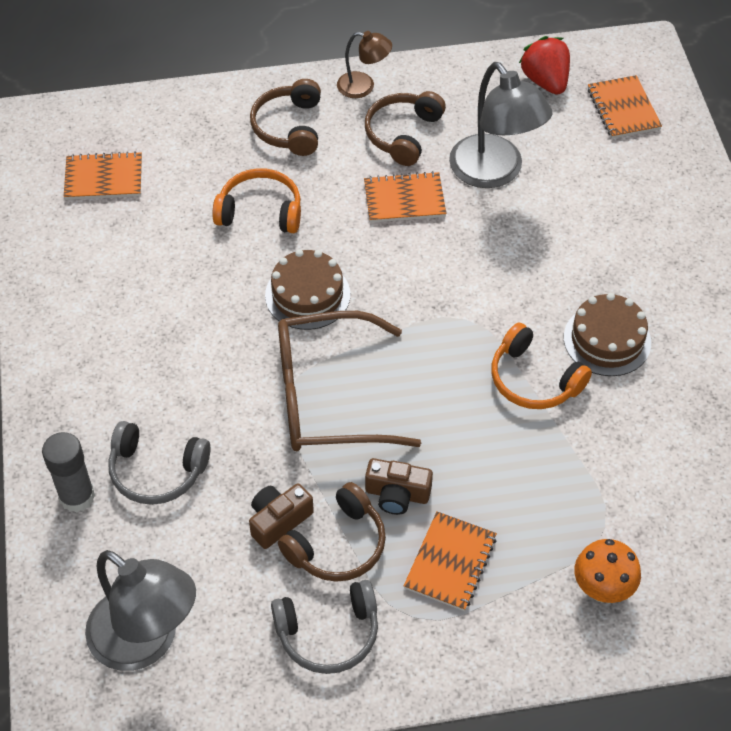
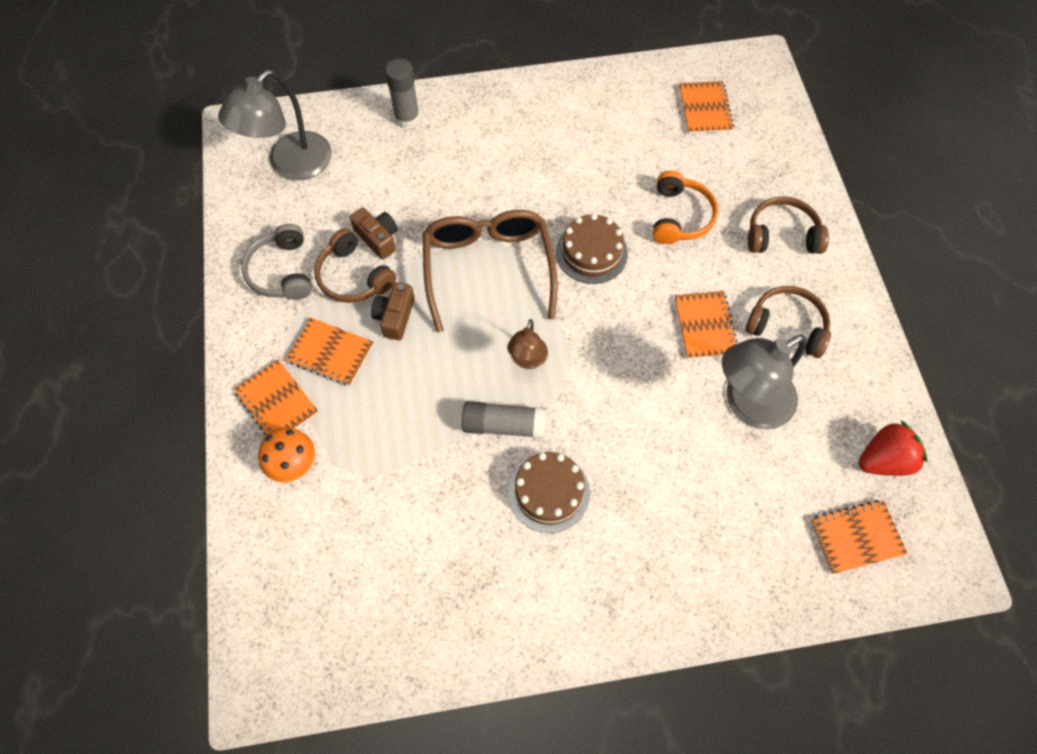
camera: 90 degrees right, 10 degrees up
(156, 471) = (425, 162): grey headphones -> none
(363, 86) = (844, 293): brown lamp -> brown lamp (527, 360)
(522, 618) = (277, 402): none -> orange notebook
(533, 379) = (504, 425): orange headphones -> grey glue stick

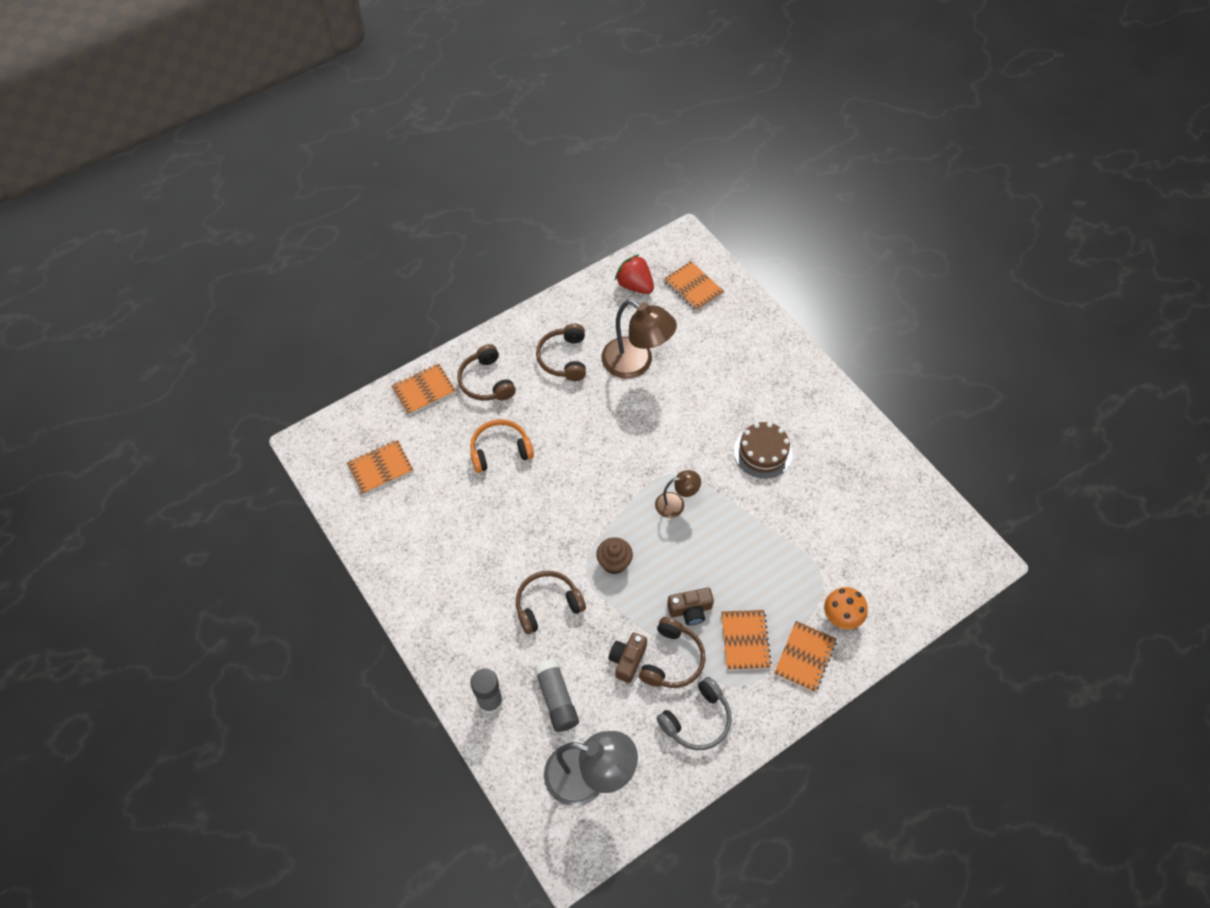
camera: 115 degrees left, 5 degrees down
(475, 194) = (547, 605): none -> brown headphones
(488, 269) = (614, 563): brown glasses -> brown cupcake
(504, 425) = (733, 497): grey glue stick -> grey glue stick (556, 699)
(591, 252) = (563, 498): brown cake -> none
(705, 326) = (589, 405): orange notebook -> orange notebook (424, 390)
(748, 404) = (636, 363): grey lamp -> brown lamp

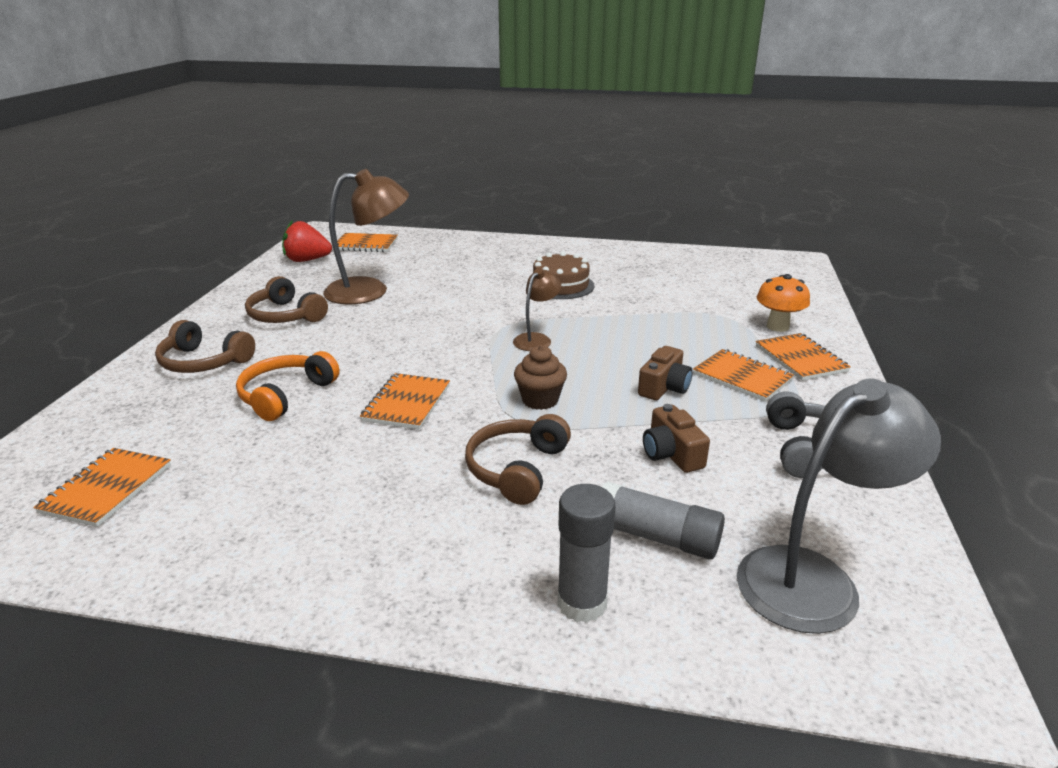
camera: 45 degrees left, 30 degrees down
(424, 390) = (114, 401): orange notebook -> orange notebook (407, 403)
(672, 660) = (710, 426): brown headphones -> none

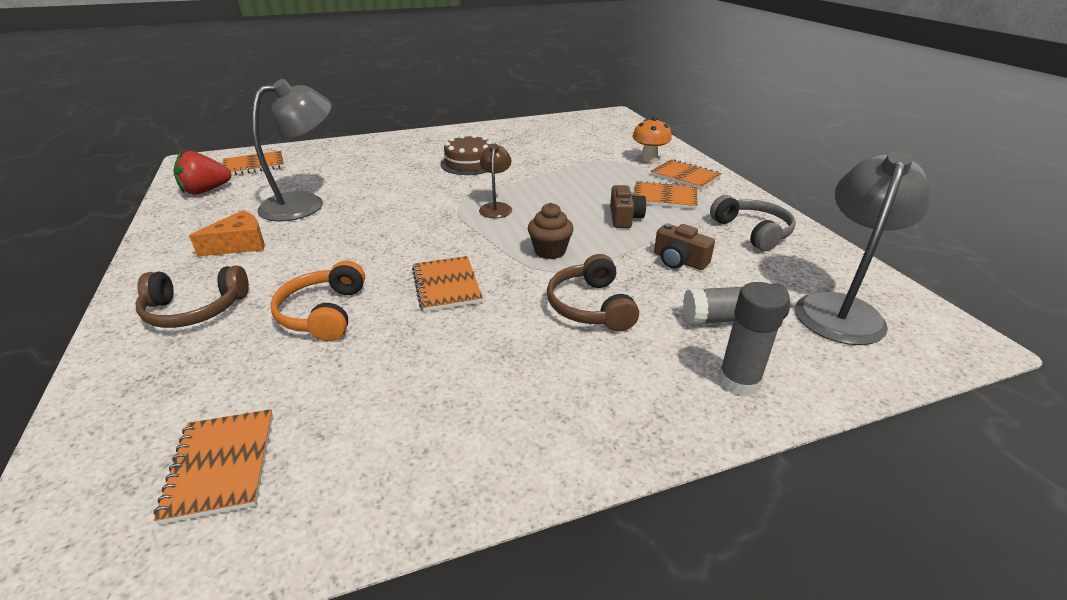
camera: 30 degrees left, 5 degrees up
(285, 315) = (240, 244): brown headphones -> orange cheese
(370, 291) = (305, 204): brown lamp -> grey lamp

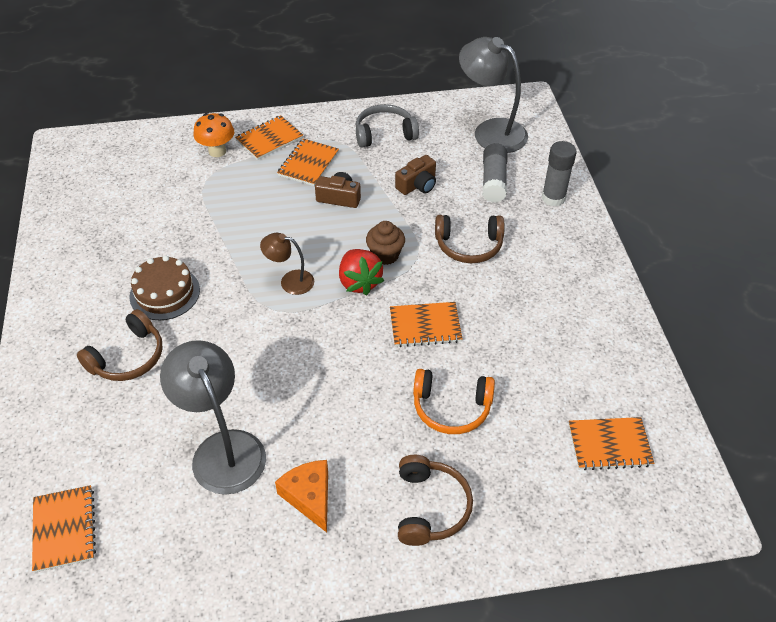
camera: 80 degrees left, 15 degrees up
(206, 191) = (139, 571): red strawberry -> red strawberry (359, 282)
(402, 161) = (128, 357): none -> brown headphones

